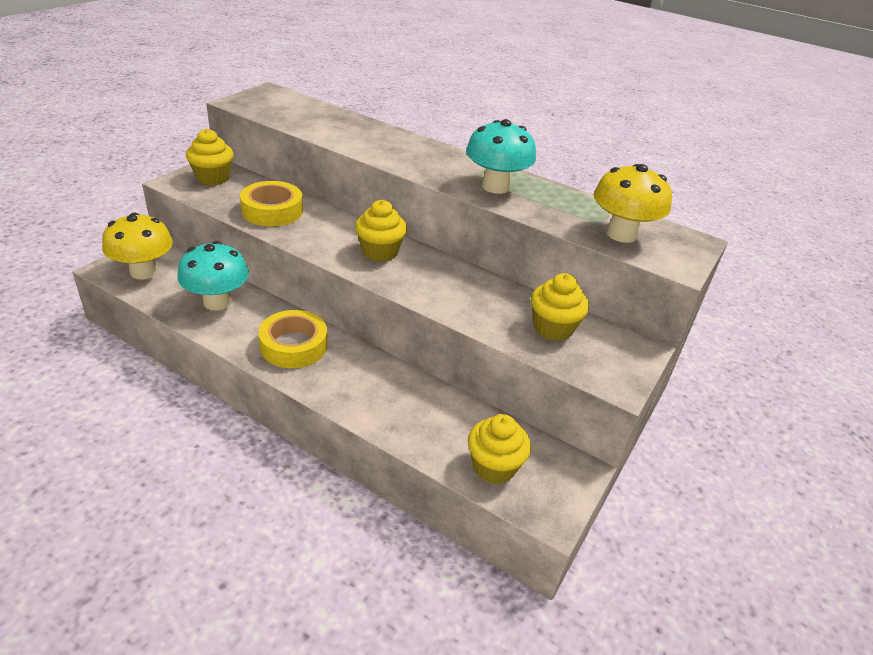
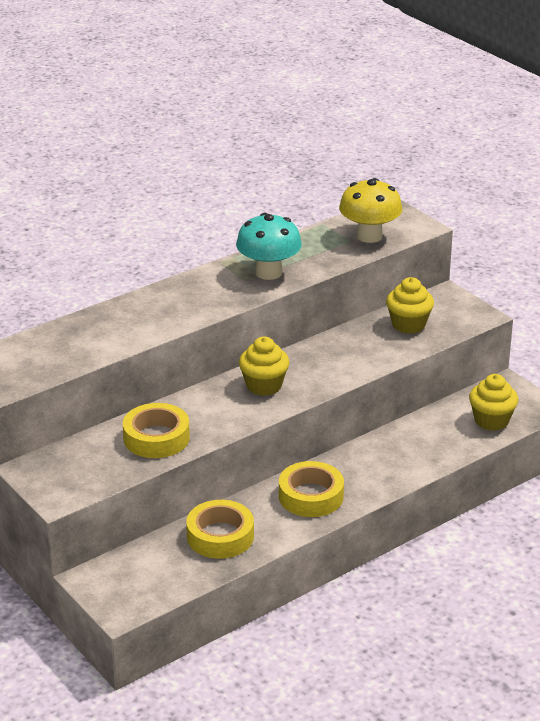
camera: 65 degrees left, 5 degrees down
(144, 272) = (139, 584): yellow mushroom -> none
(213, 178) = (61, 470): yellow cupcake -> none
(217, 302) = (220, 536): turquoise mushroom -> yellow tape

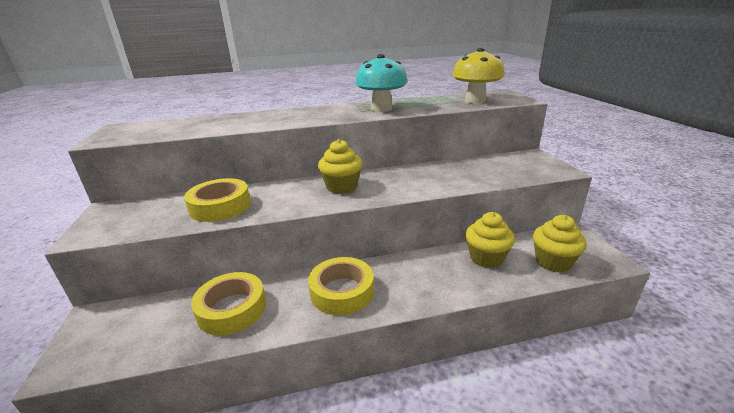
camera: 25 degrees right, 5 degrees down
(408, 324) = (491, 167): yellow cupcake -> yellow cupcake (486, 258)

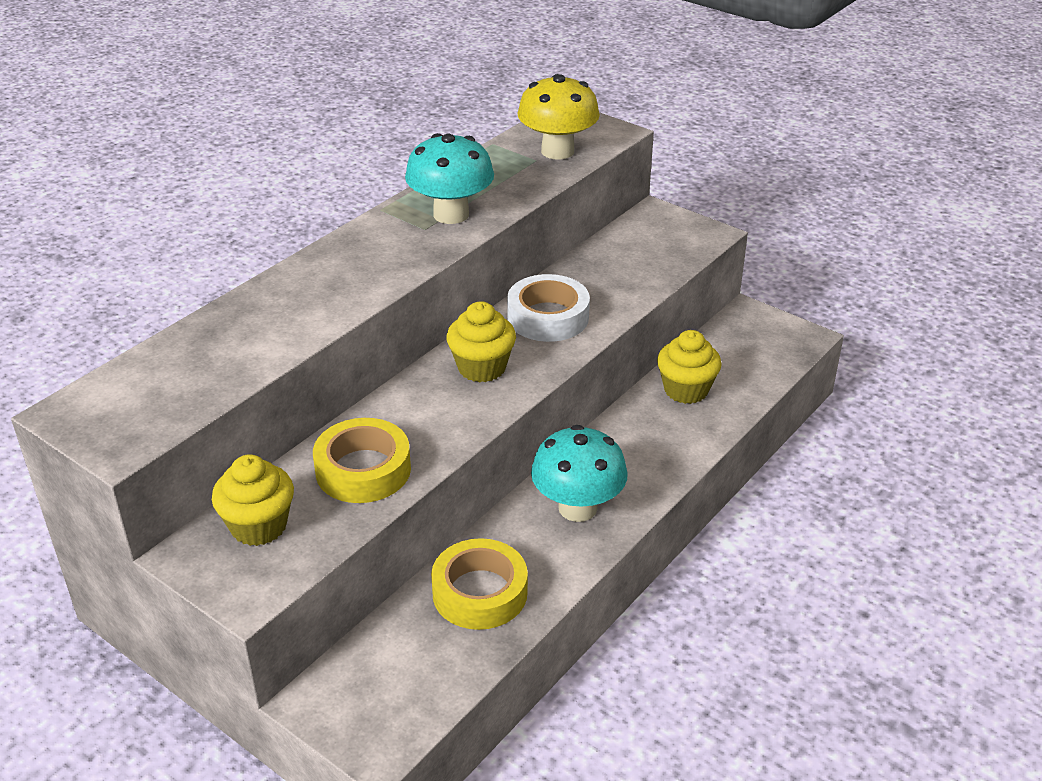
camera: 40 degrees left, 10 degrees up
(342, 291) = (577, 508): yellow tape -> turquoise mushroom
(408, 178) = (548, 317): none -> white tape
(553, 262) = (754, 363): yellow cupcake -> yellow cupcake (259, 526)

